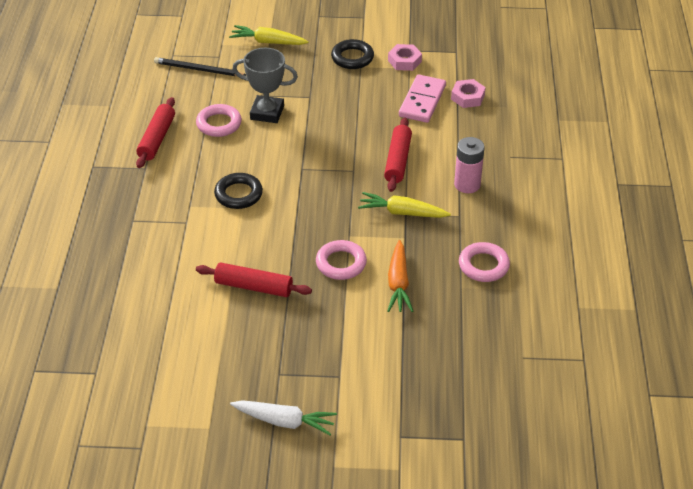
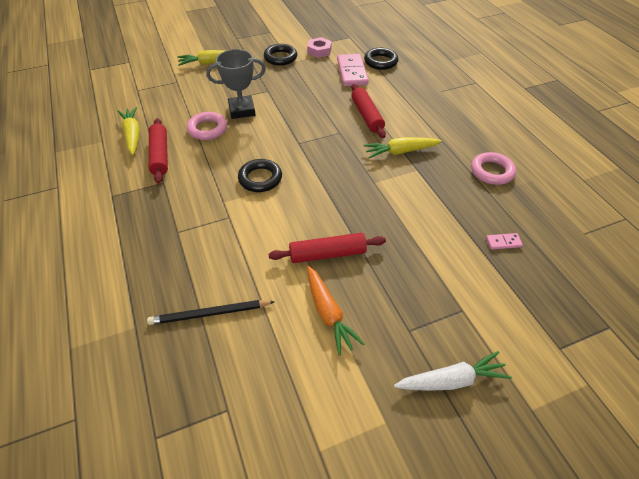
camera: 25 degrees left, 5 degrees up
(142, 108) = (132, 135): none -> yellow carrot
(198, 69) = (165, 95): black pencil -> black pencil (209, 314)
(341, 263) = (385, 207): pink ring -> none
(398, 283) = (442, 207): orange carrot -> orange carrot (328, 313)
(430, 335) = (503, 242): none -> pink domino
(467, 97) = (380, 62): pink nut -> black ring
(467, 184) = (429, 118): pink battery -> none

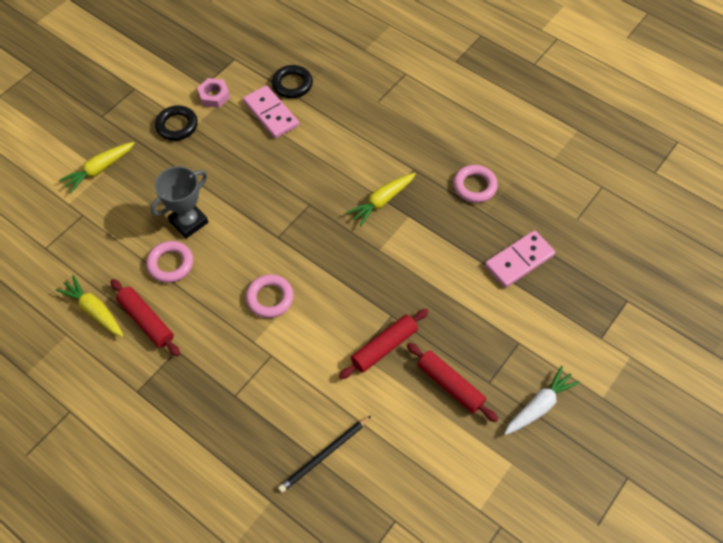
camera: 30 degrees left, 10 degrees up
(260, 178) = (270, 298): black ring -> pink ring
(328, 313) = (419, 401): orange carrot -> none
(367, 116) = (323, 169): red rolling pin -> red rolling pin (450, 385)
(503, 242) = (519, 260): pink domino -> pink domino, size x2.18

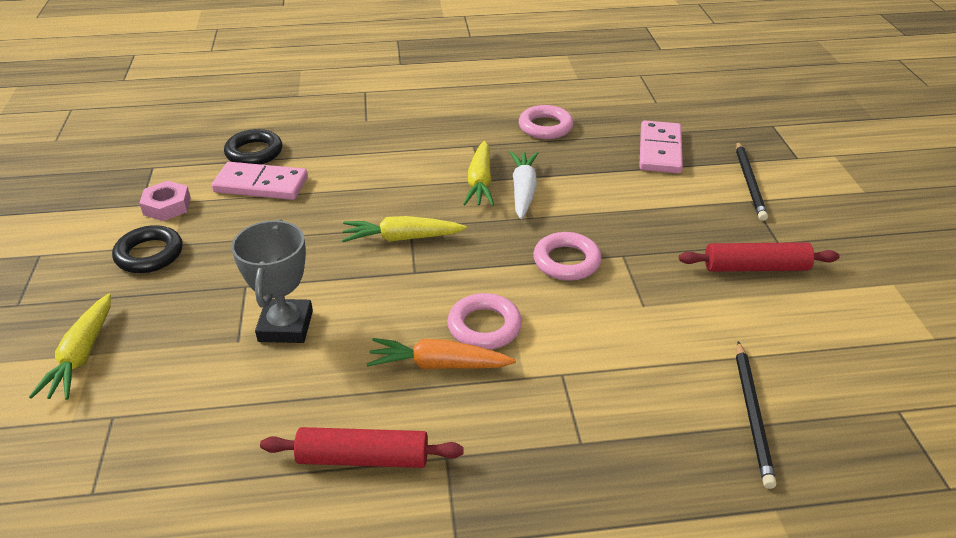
camera: 45 degrees left, 20 degrees down
(94, 310) = (270, 505): yellow carrot -> yellow carrot (402, 238)
(170, 264) = (316, 379): pink ring -> pink ring (566, 261)
(226, 301) = (439, 365): none -> orange carrot
(384, 347) = (657, 283): red rolling pin -> none
(538, 329) = (749, 182): none -> black pencil
(539, 406) = (839, 229): white carrot -> white carrot (523, 191)

